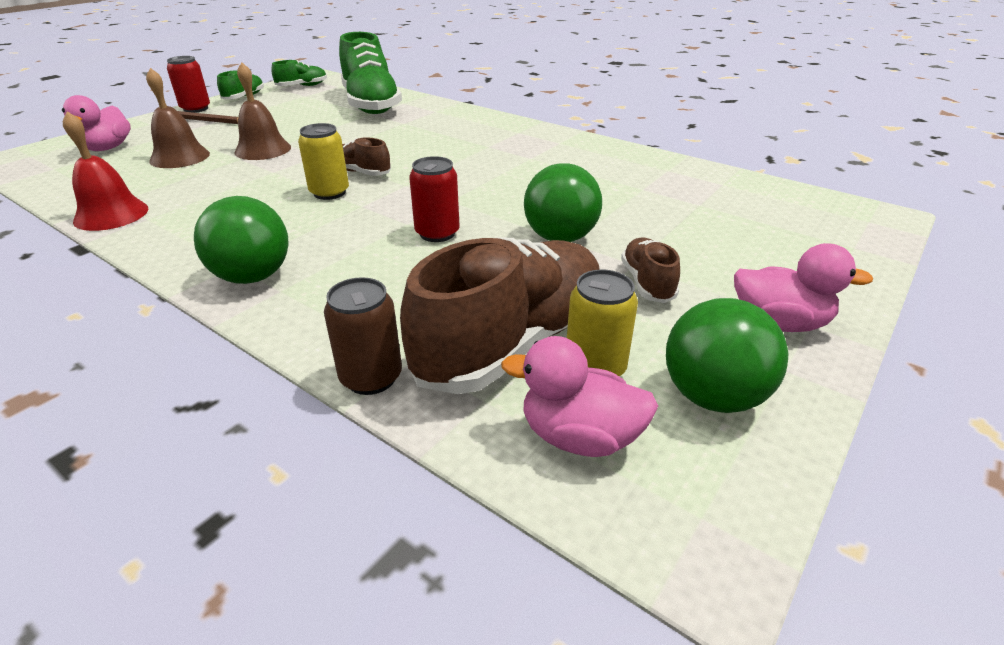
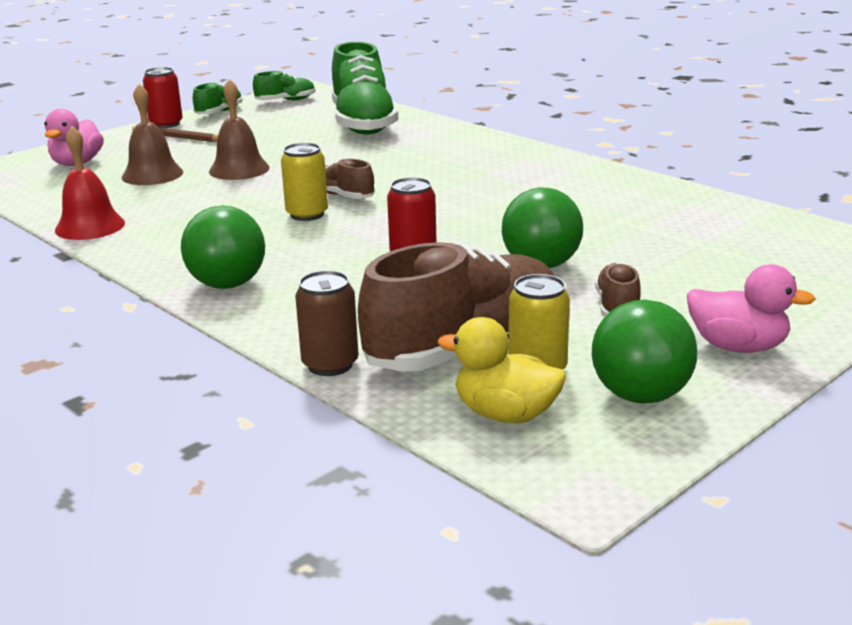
camera: 10 degrees right, 10 degrees down
(579, 437) = (505, 414): pink duck -> yellow duck

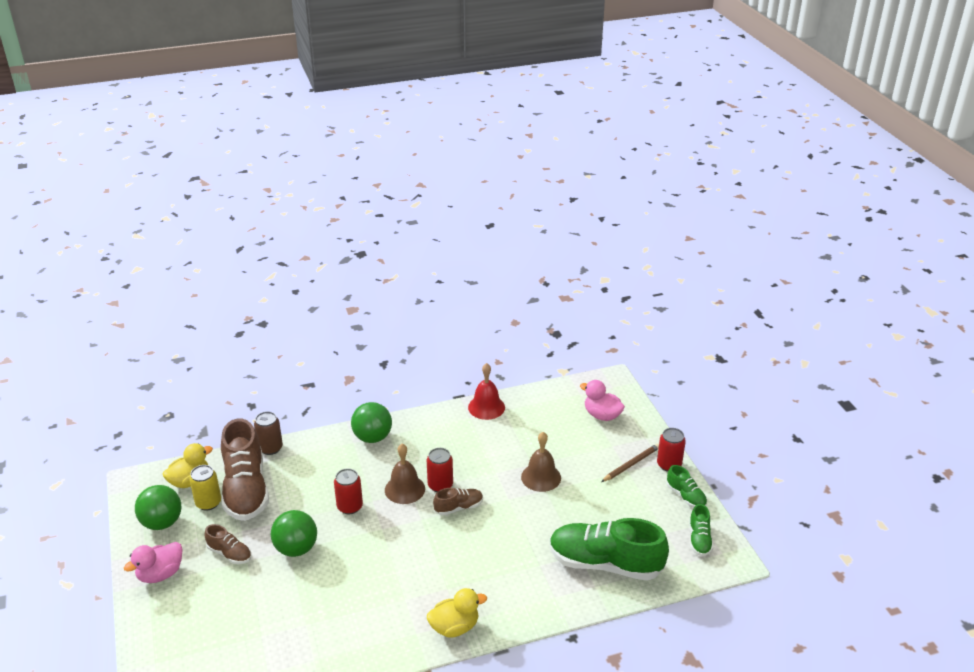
camera: 115 degrees right, 10 degrees up
(152, 174) = (557, 441): brown bell -> brown bell (404, 489)
(307, 214) = (440, 485): yellow can -> red can
(539, 159) = (454, 627): none -> yellow duck

